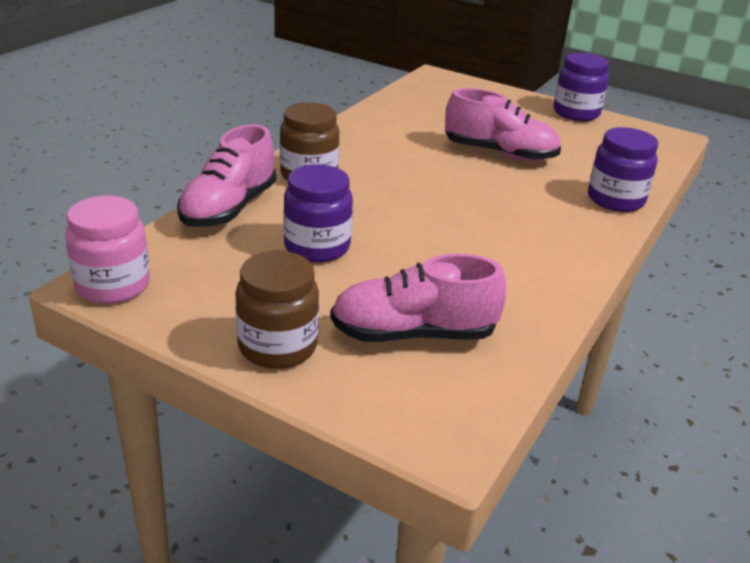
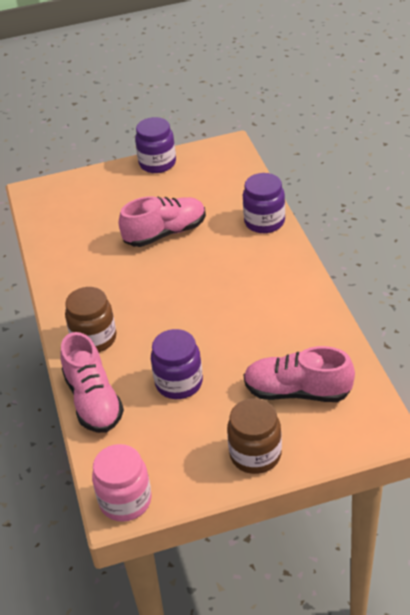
camera: 40 degrees left, 10 degrees up
(413, 334) = (297, 391): pink shoe -> pink shoe turned 60 degrees clockwise

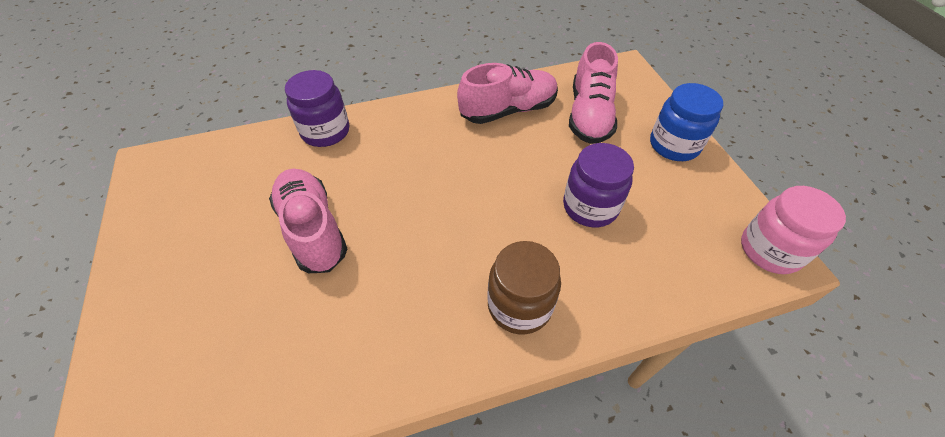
camera: 95 degrees left, 10 degrees up
(93, 400) = (632, 296): pink shoe -> pink shoe (508, 110)
(157, 163) = (136, 246): purple jar -> none
(255, 454) = (674, 145): brown jar -> blue jar

